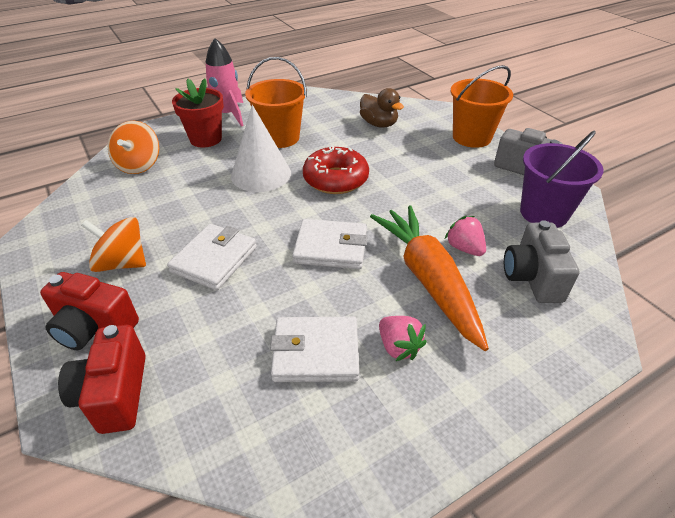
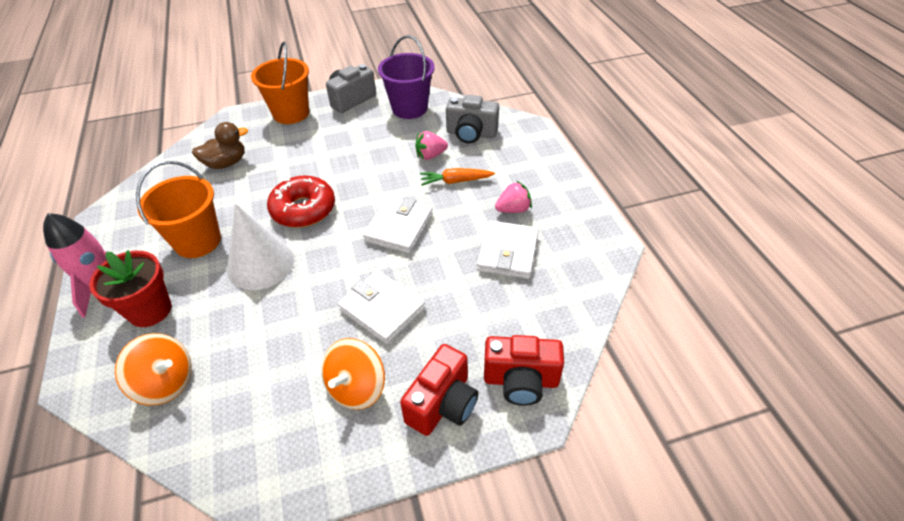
camera: 75 degrees left, 5 degrees up
(428, 279) = (455, 181): orange carrot -> orange carrot, size x0.50

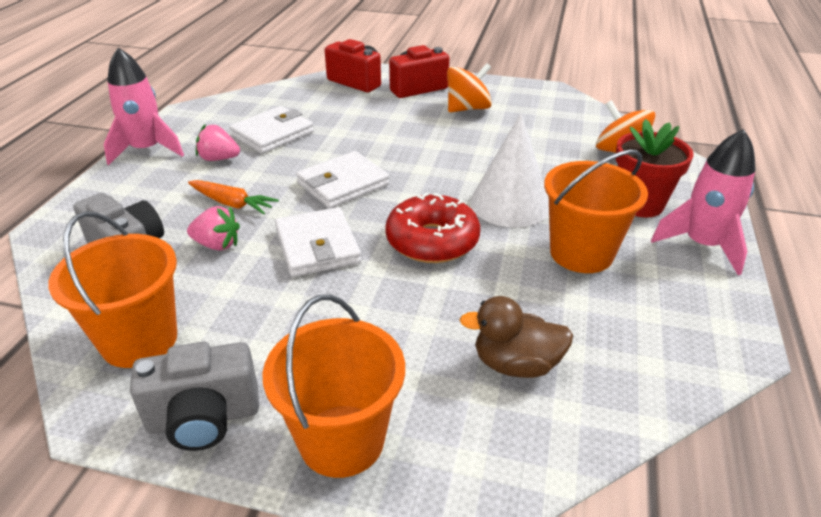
camera: 150 degrees left, 10 degrees down
(382, 309) = (415, 136): white wallet -> white wallet (317, 246)
(409, 108) = (139, 340): purple bucket -> orange bucket
(574, 194) = (147, 150): none -> pink rocket

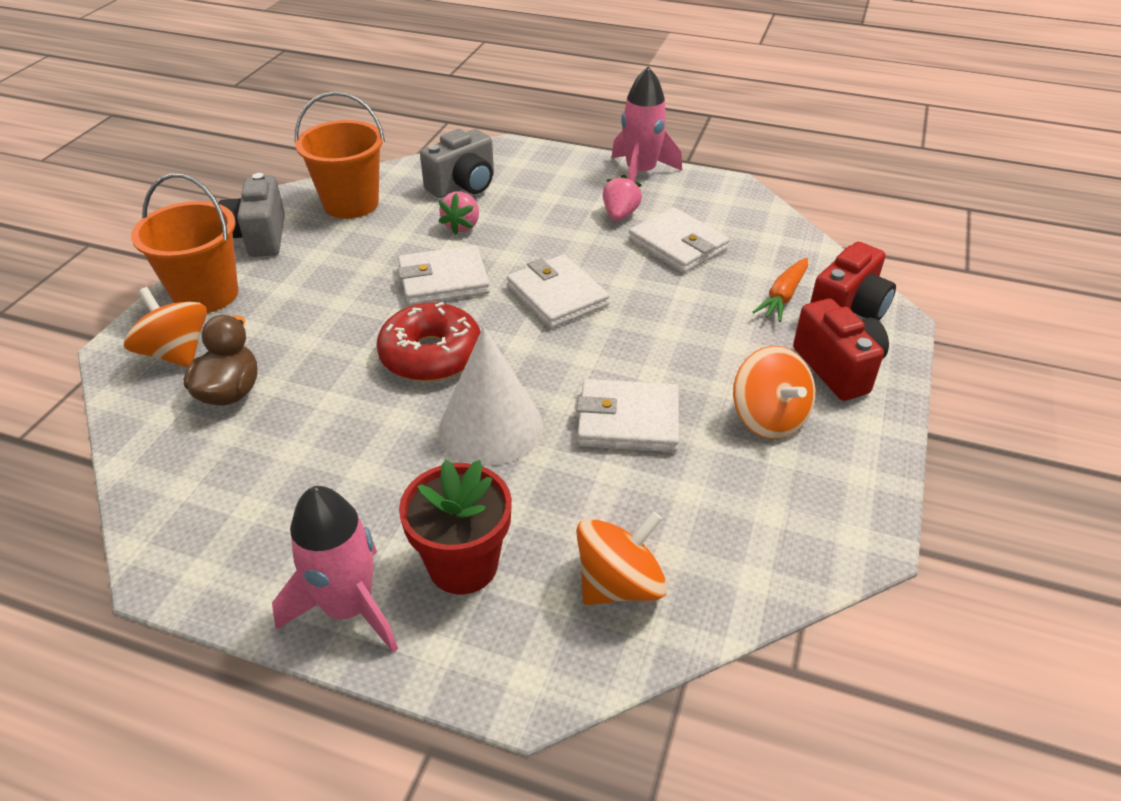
camera: 95 degrees right, 5 degrees up
(232, 203) = (529, 229): orange carrot -> orange carrot (783, 296)
(464, 433) = (176, 353): none -> orange spinning top
(485, 151) = (628, 421): none -> white wallet
(581, 253) = (372, 473): orange bucket -> none

